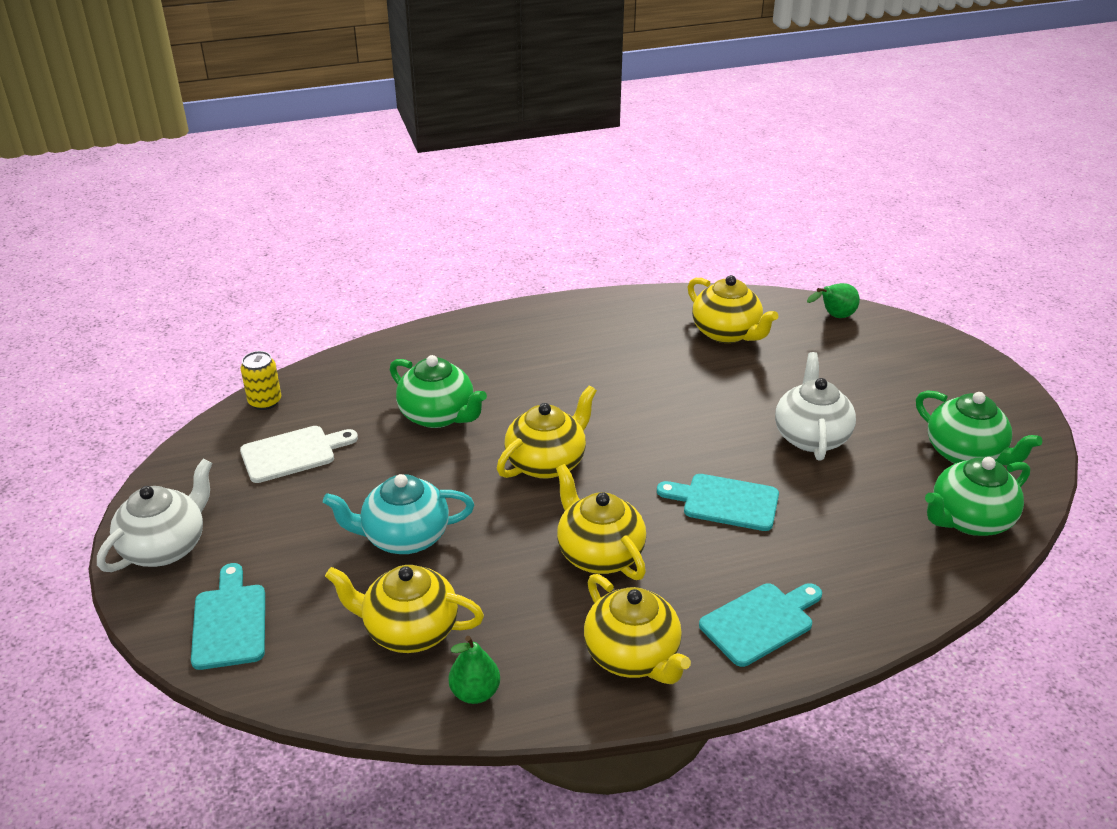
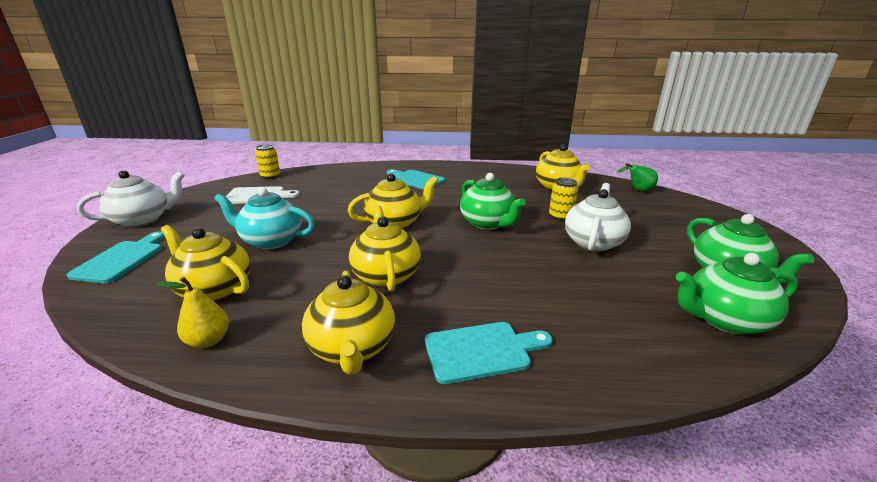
camera: 20 degrees right, 10 degrees down
(438, 415) = (352, 194): green teapot -> green teapot (488, 223)
(475, 693) = (208, 340): green pear -> yellow pear
(725, 502) = (503, 265): turquoise cutting board -> turquoise cutting board (415, 179)
(754, 396) = (560, 216): none -> yellow can

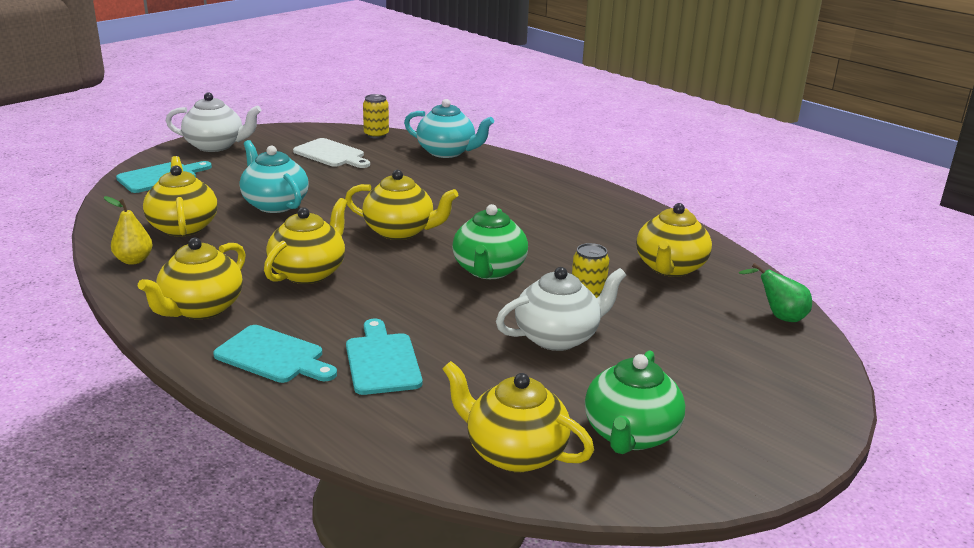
camera: 40 degrees right, 0 degrees up
(336, 172) = (447, 152): none -> turquoise teapot
(415, 179) = (514, 192): turquoise cutting board -> turquoise cutting board (382, 361)
(724, 319) = (514, 452): green teapot -> yellow teapot

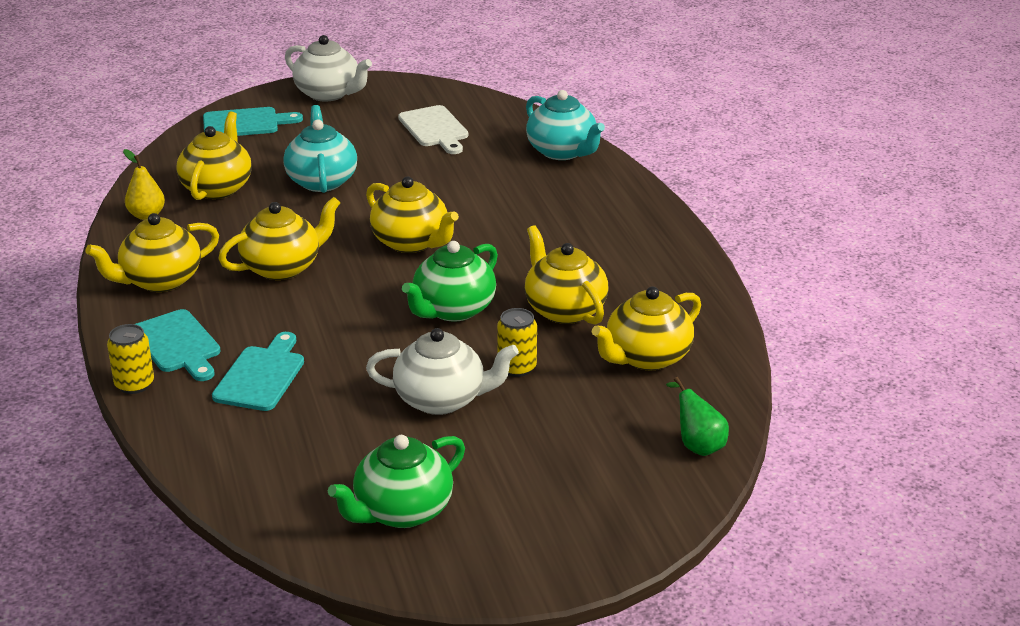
camera: 30 degrees right, 5 degrees up
(376, 135) = (508, 111): yellow can -> yellow can (134, 384)
(514, 452) = (286, 493): yellow teapot -> yellow teapot (564, 309)

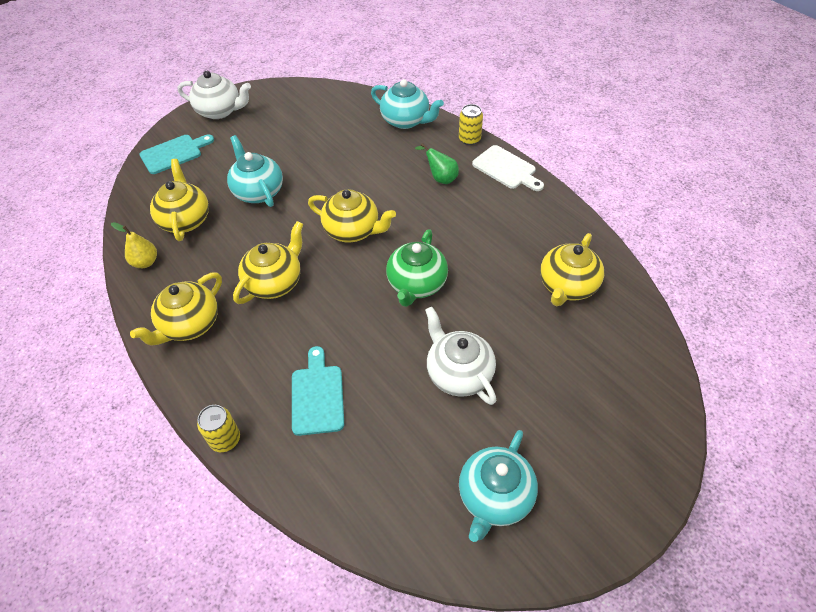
camera: 20 degrees left, 20 degrees up
(177, 344) = (237, 385): turquoise cutting board -> none
(401, 511) = (494, 497): green teapot -> turquoise teapot
(435, 129) = (310, 123): white cutting board -> white cutting board (506, 169)
(442, 399) = (458, 373): white teapot -> white teapot turned 105 degrees counterclockwise
(517, 367) = (490, 324): yellow can -> yellow can (469, 139)
(564, 309) = (489, 260): yellow teapot -> none
(697, 445) = (647, 355): green pear -> green pear (440, 178)

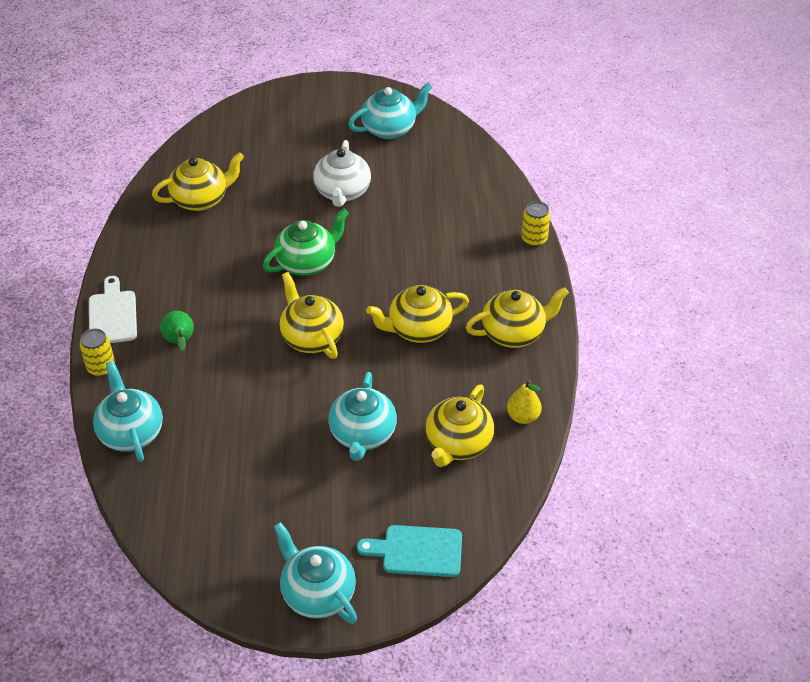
camera: 145 degrees left, 5 degrees down
(220, 111) = (317, 593): white teapot -> turquoise teapot
(317, 396) = (451, 230): turquoise cutting board -> none

